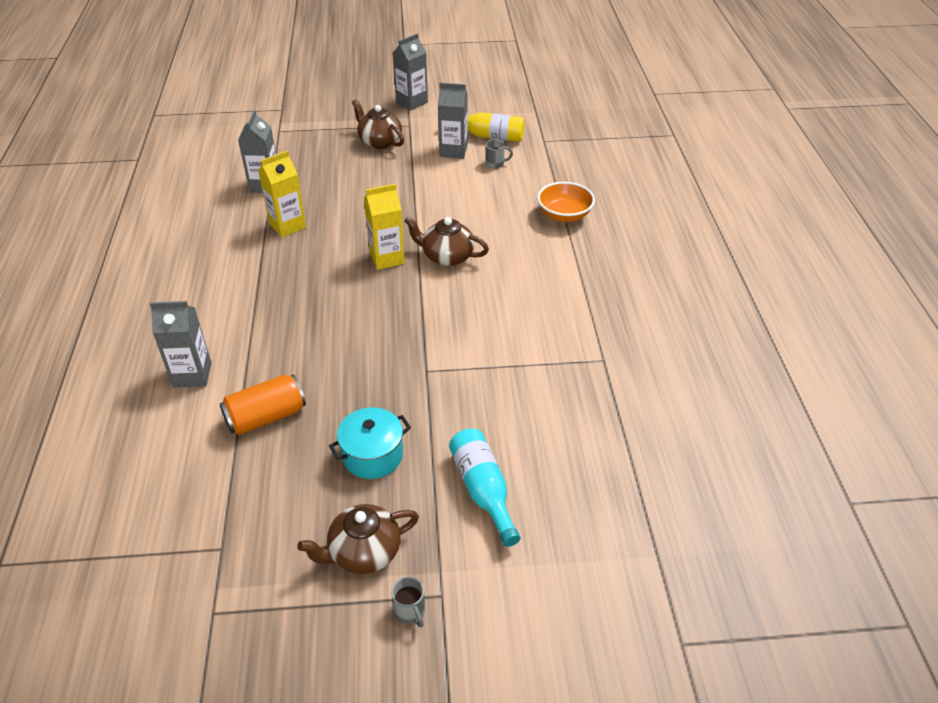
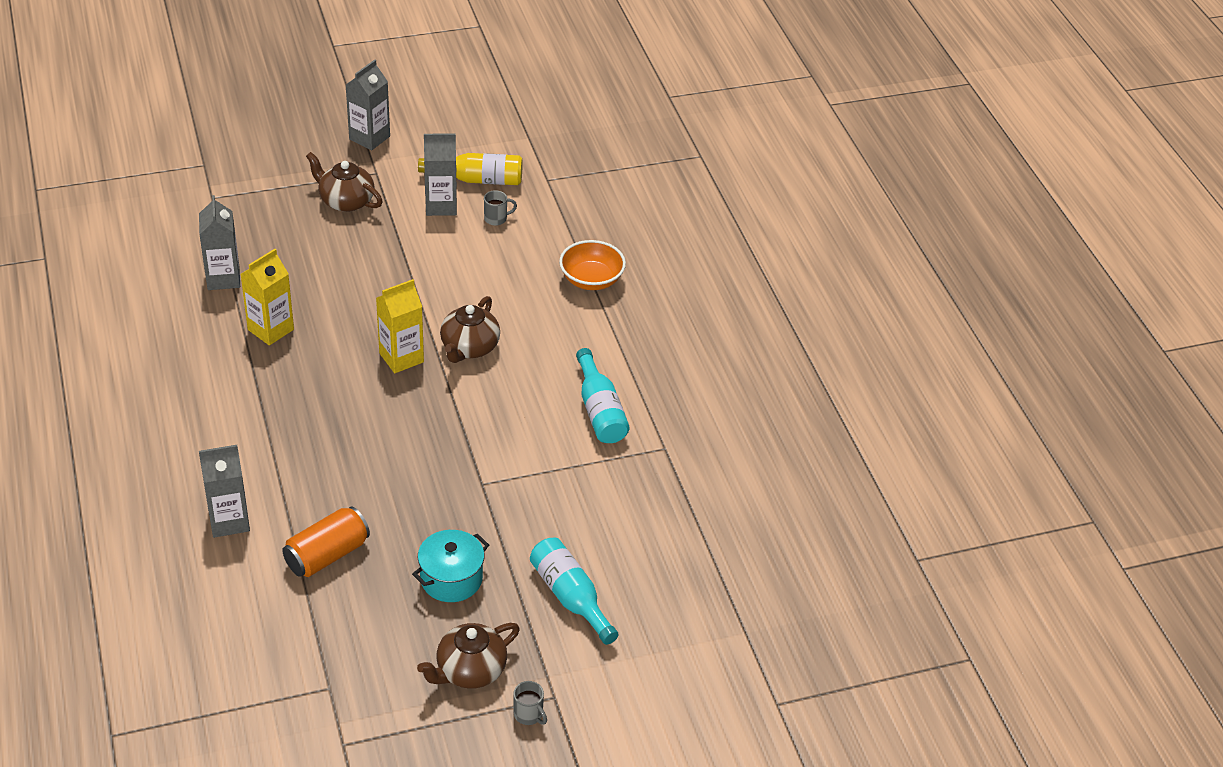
camera: 15 degrees left, 0 degrees up
(446, 256) = (469, 348): brown teapot -> brown teapot turned 75 degrees counterclockwise
(549, 320) = (599, 410): none -> turquoise bottle

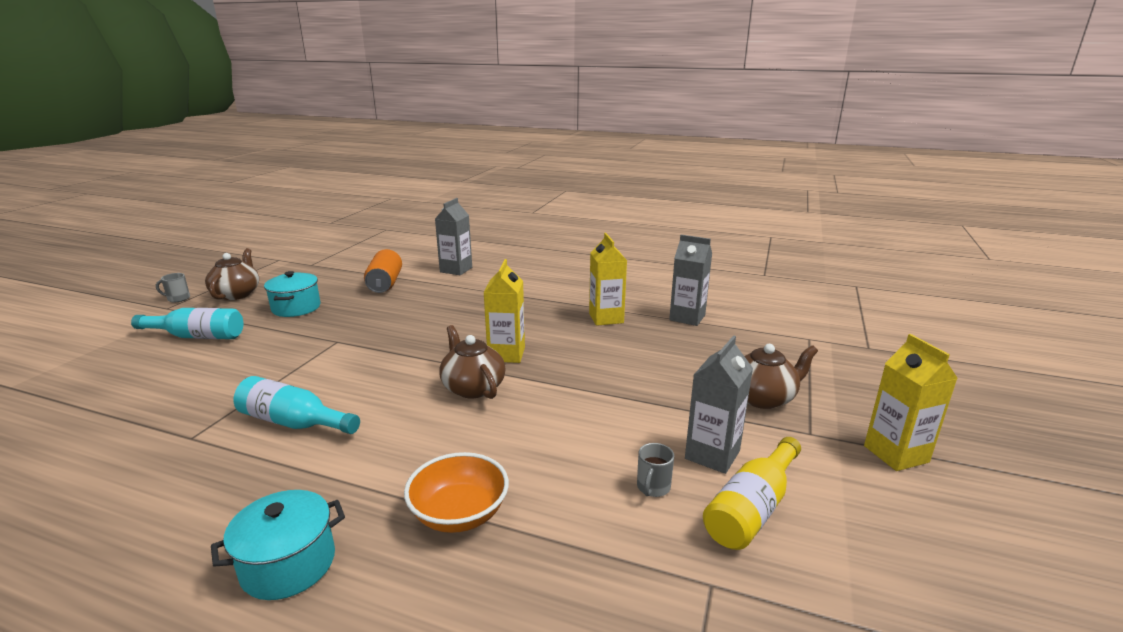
camera: 130 degrees right, 20 degrees down
(369, 138) = (896, 454): grey carton -> yellow carton
(683, 317) = (288, 564): none -> turquoise pot

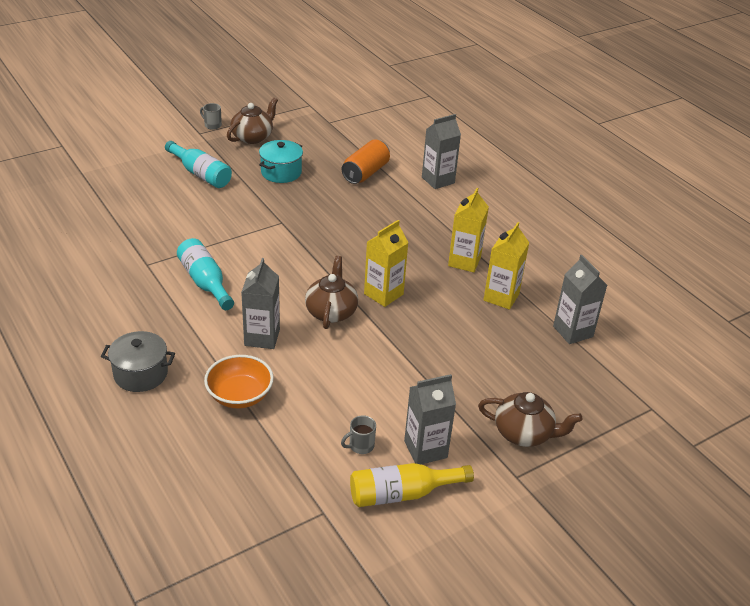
camera: 35 degrees right, 15 degrees up
(288, 564) = (141, 374): turquoise pot -> grey pot
(422, 442) = (262, 337): none -> grey carton
(896, 454) = (555, 526): yellow carton -> yellow carton (464, 261)

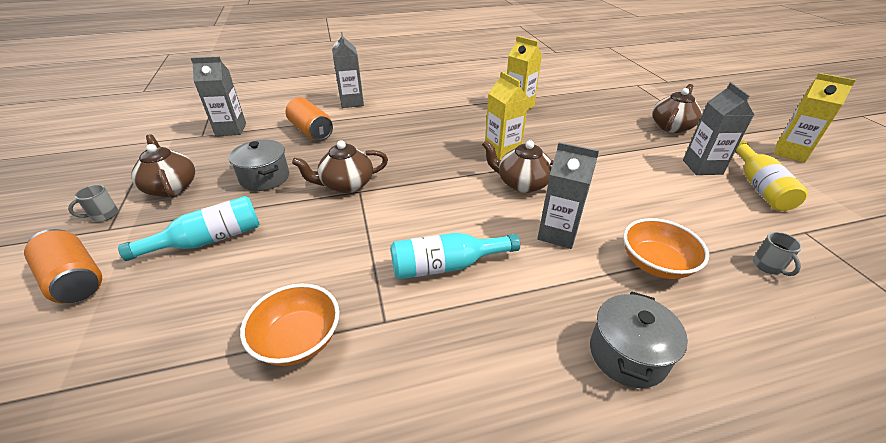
camera: 70 degrees left, 0 degrees up
(126, 235) = (298, 340): none -> orange bowl
(153, 142) = (75, 280): none -> orange can
(281, 172) = (265, 178): turquoise pot -> grey pot
(288, 213) = (346, 184): none -> brown teapot
(360, 446) = (709, 197): grey mug -> grey mug (768, 266)
(464, 261) = (470, 112): yellow carton -> yellow carton (790, 153)
(573, 331) = (561, 91): grey carton -> grey carton (231, 129)

